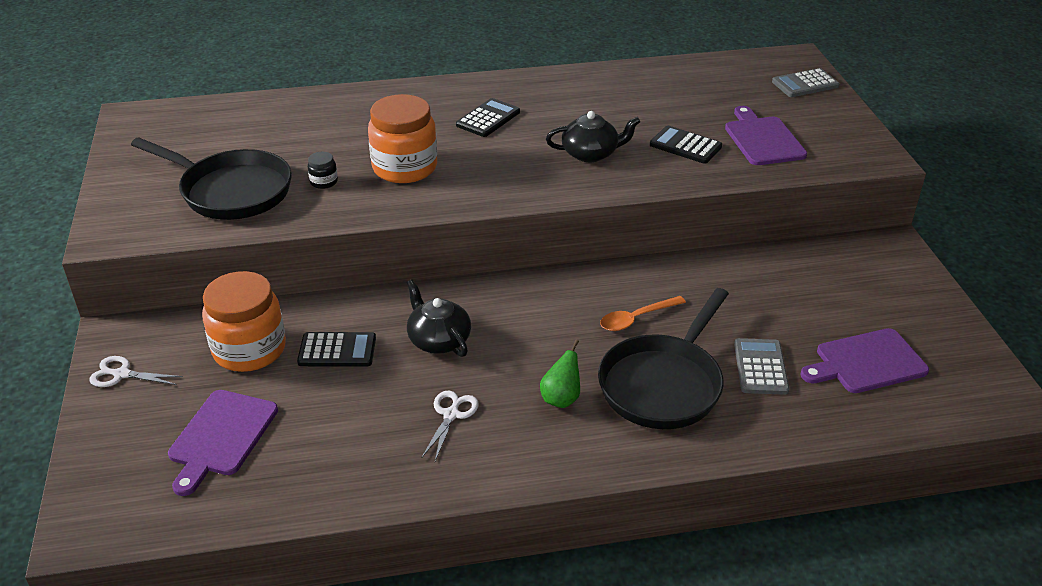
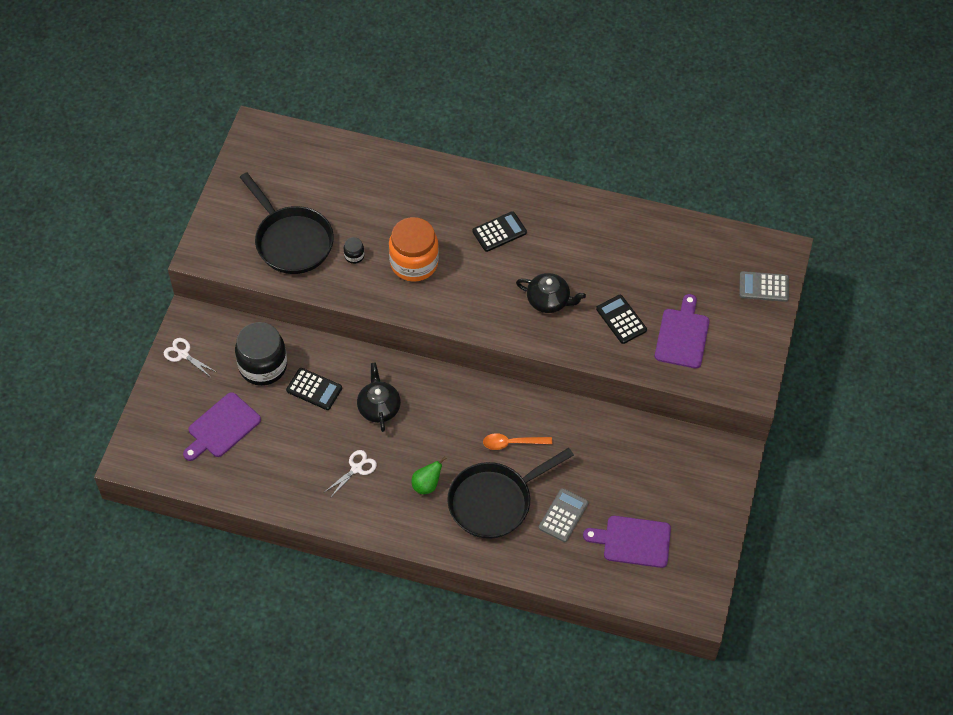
camera: 25 degrees right, 20 degrees up
(249, 349) = (263, 366): orange jar -> black jar

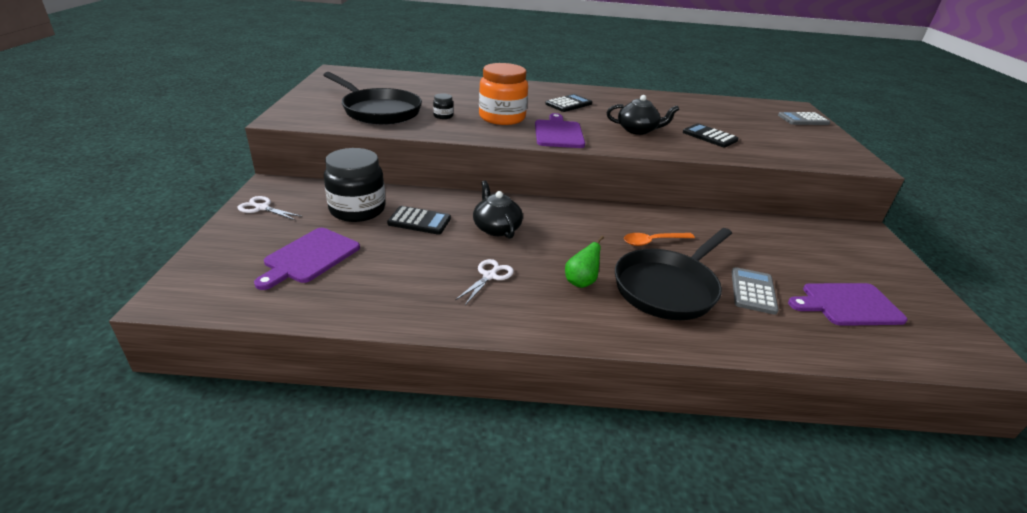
camera: 15 degrees left, 25 degrees down
(682, 335) = (770, 141): purple cutting board -> purple cutting board (558, 133)

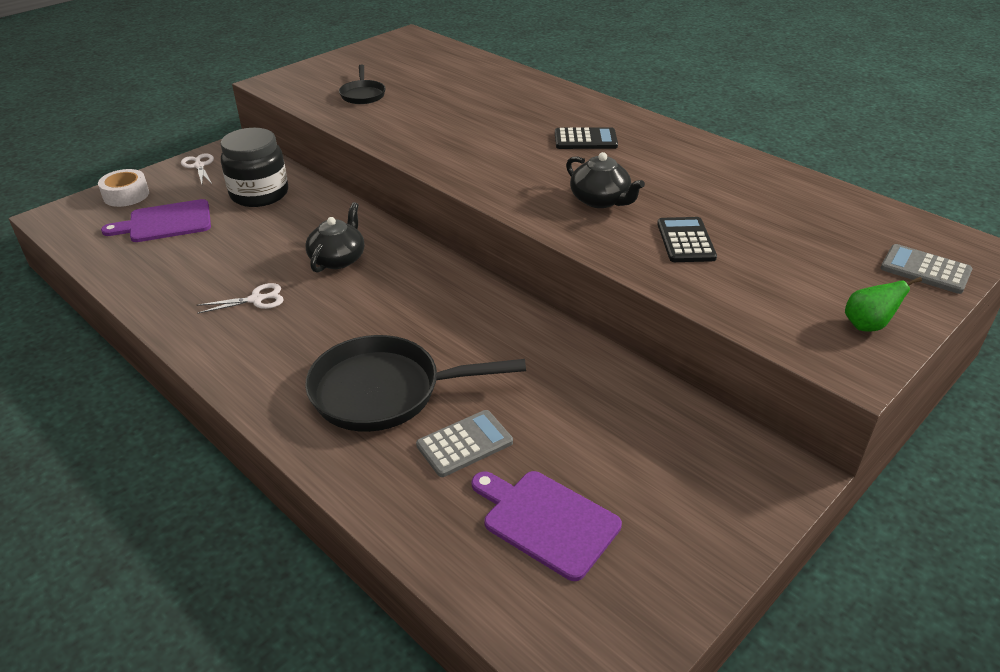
camera: 45 degrees right, 5 degrees up
(226, 252) = (126, 195): none -> white tape
(378, 111) = (363, 94): black pan -> black pan, size x0.52
(419, 221) = (287, 225): black calculator -> none
(443, 116) = (412, 117): black jar -> none
(502, 117) = (469, 136): orange jar -> none
(558, 133) = (493, 173): purple cutting board -> none
(581, 282) = (318, 343): green pear -> green pear (867, 326)
(653, 241) = (462, 342): orange spoon -> none

